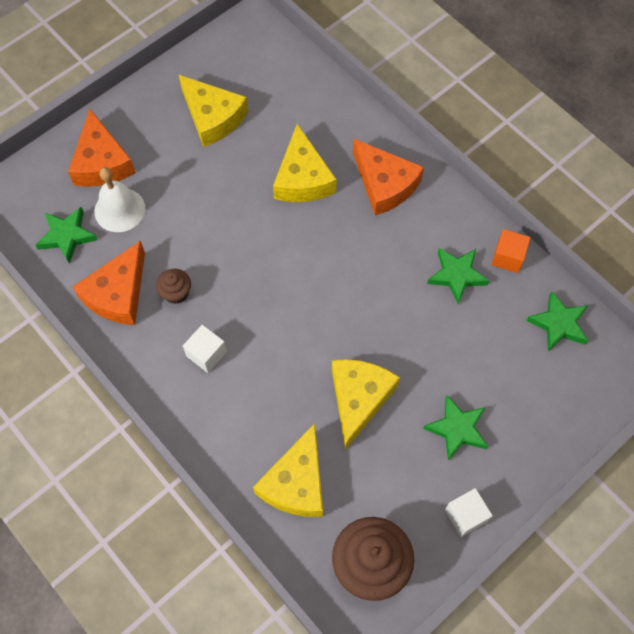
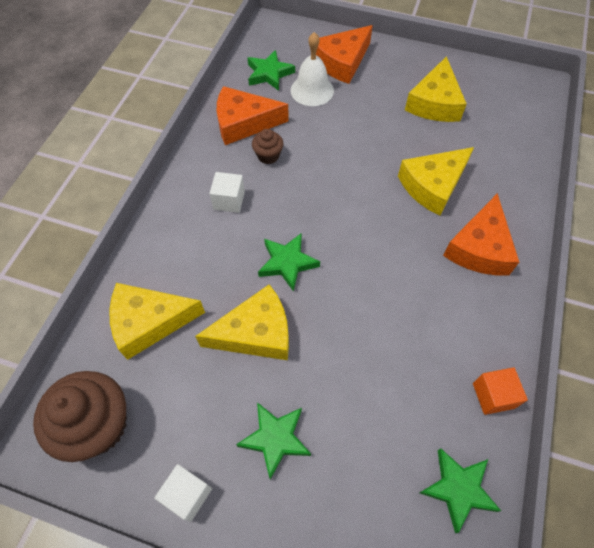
camera: 60 degrees right, 5 degrees down
(457, 275) = (436, 356): green star -> green star (287, 263)

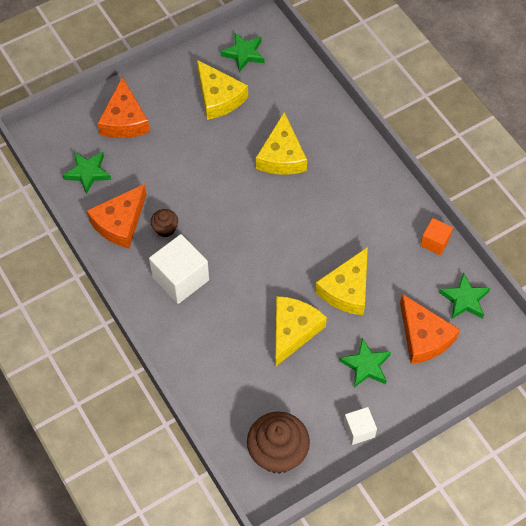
camera: 50 degrees left, 0 degrees up
(149, 322) = (232, 384): yellow cheese -> yellow cheese (347, 289)
(229, 200) = (180, 278): white cube -> white cube, size x1.78
(287, 263) = (261, 279): green star -> green star (244, 54)
(312, 90) = (132, 159): white bell -> none
(479, 248) = (347, 170): orange cheese -> orange cheese (423, 337)

